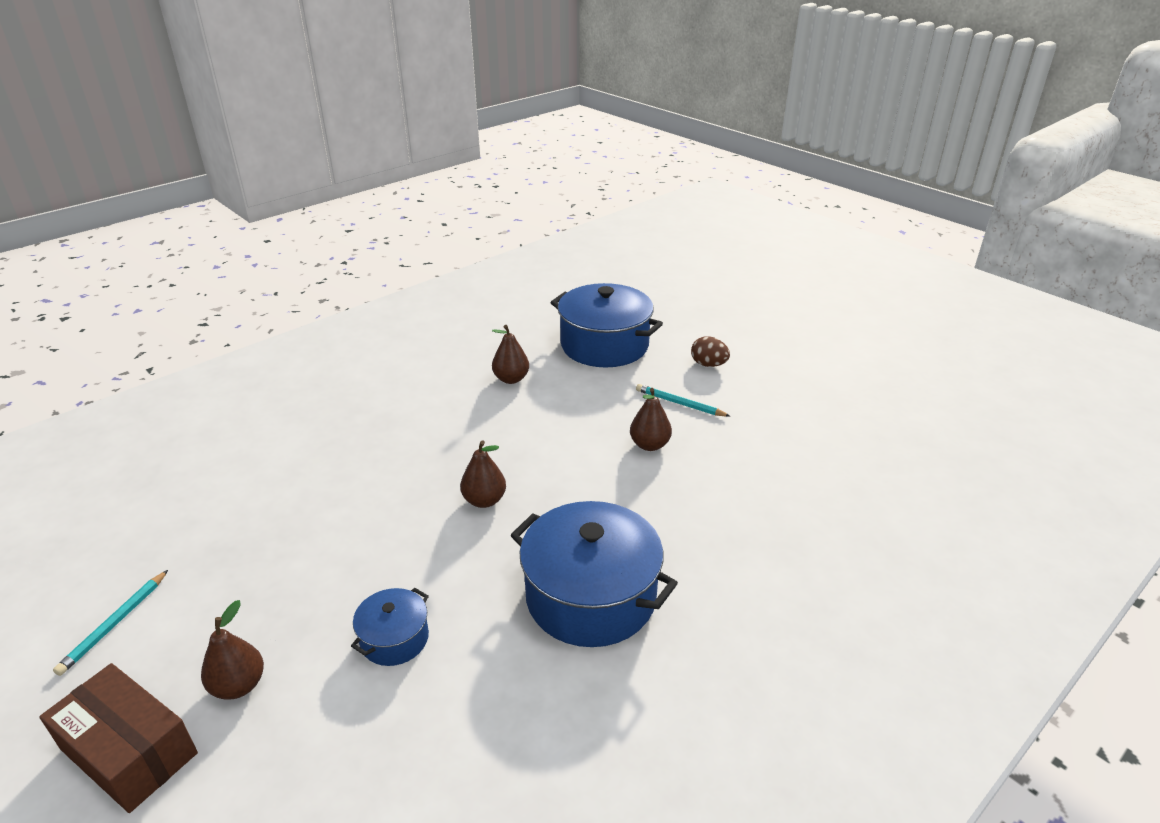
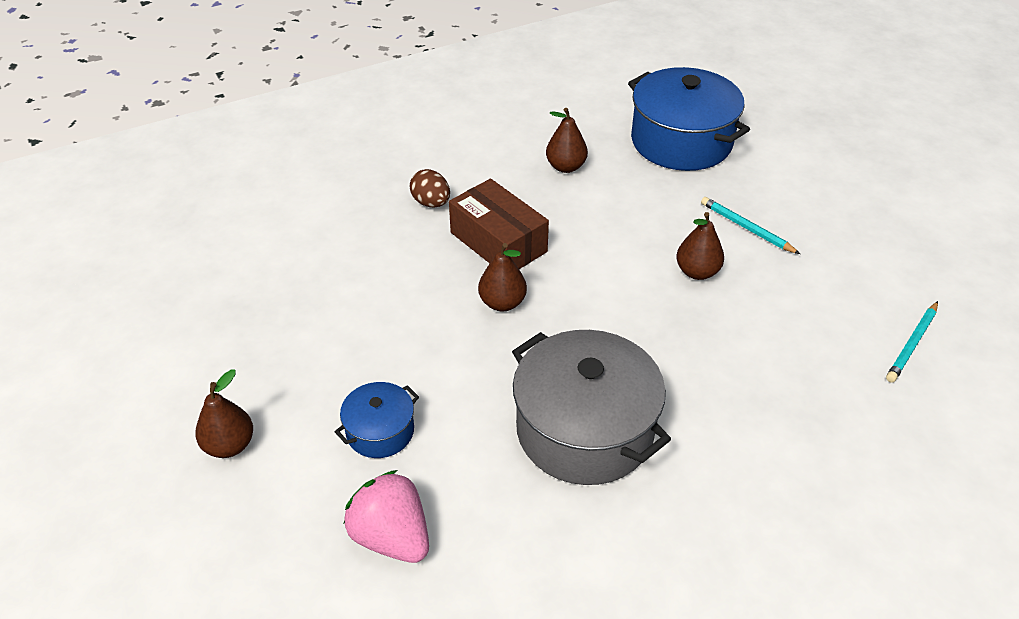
camera: 15 degrees right, 10 degrees up
(114, 624) = (131, 361): turquoise pencil -> turquoise pencil (912, 344)
(129, 751) = (126, 485): brown box -> brown box (498, 242)
(430, 738) = (392, 537): none -> pink strawberry
(591, 597) = (585, 430): blue pot -> grey pot
(708, 364) = (795, 185): brown egg -> brown egg (431, 203)

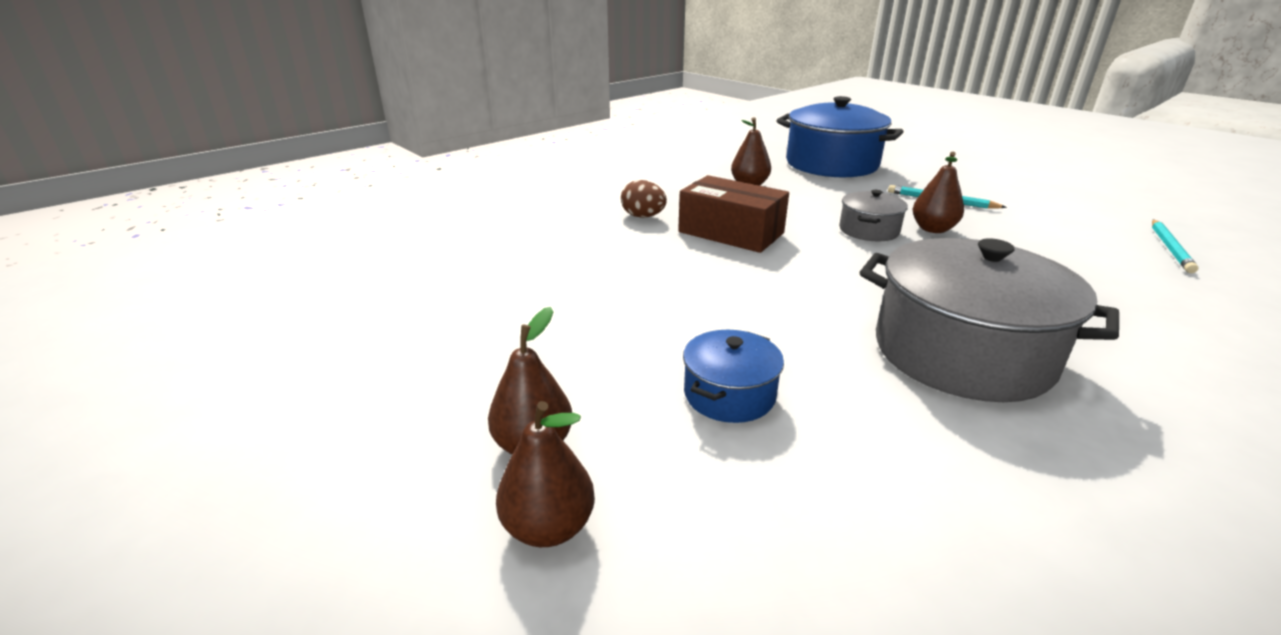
camera: 15 degrees left, 15 degrees down
(392, 537) = (839, 509): pink strawberry -> none
(502, 303) = (774, 270): brown pear -> brown pear (549, 527)
(632, 262) = (868, 230): none -> grey pot

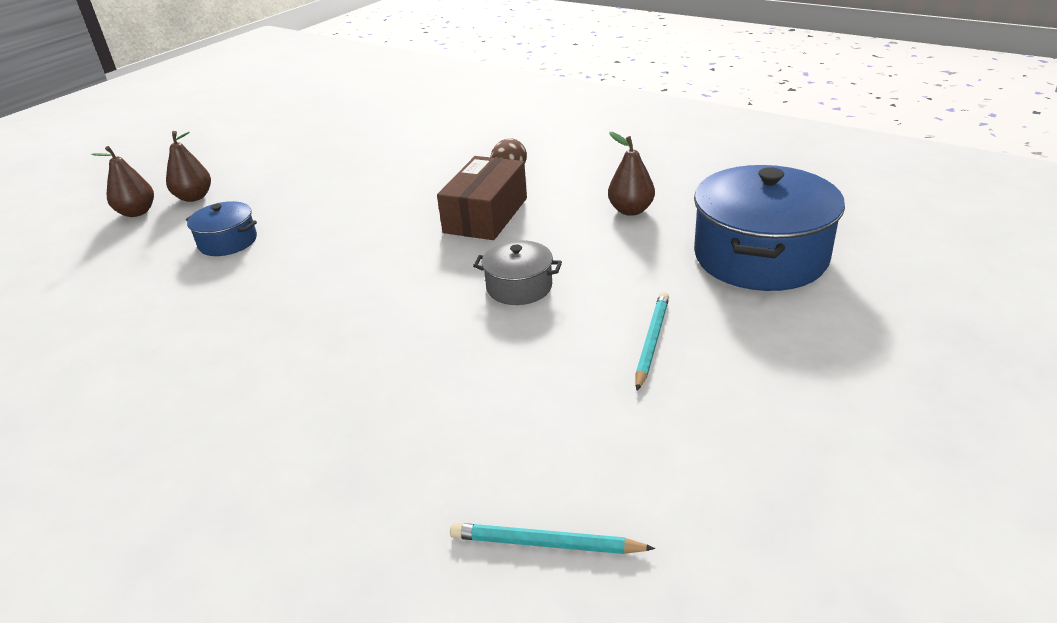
camera: 80 degrees right, 5 degrees up
(933, 229) = (540, 329): brown pear -> none
(962, 353) = (267, 330): grey pot -> none

